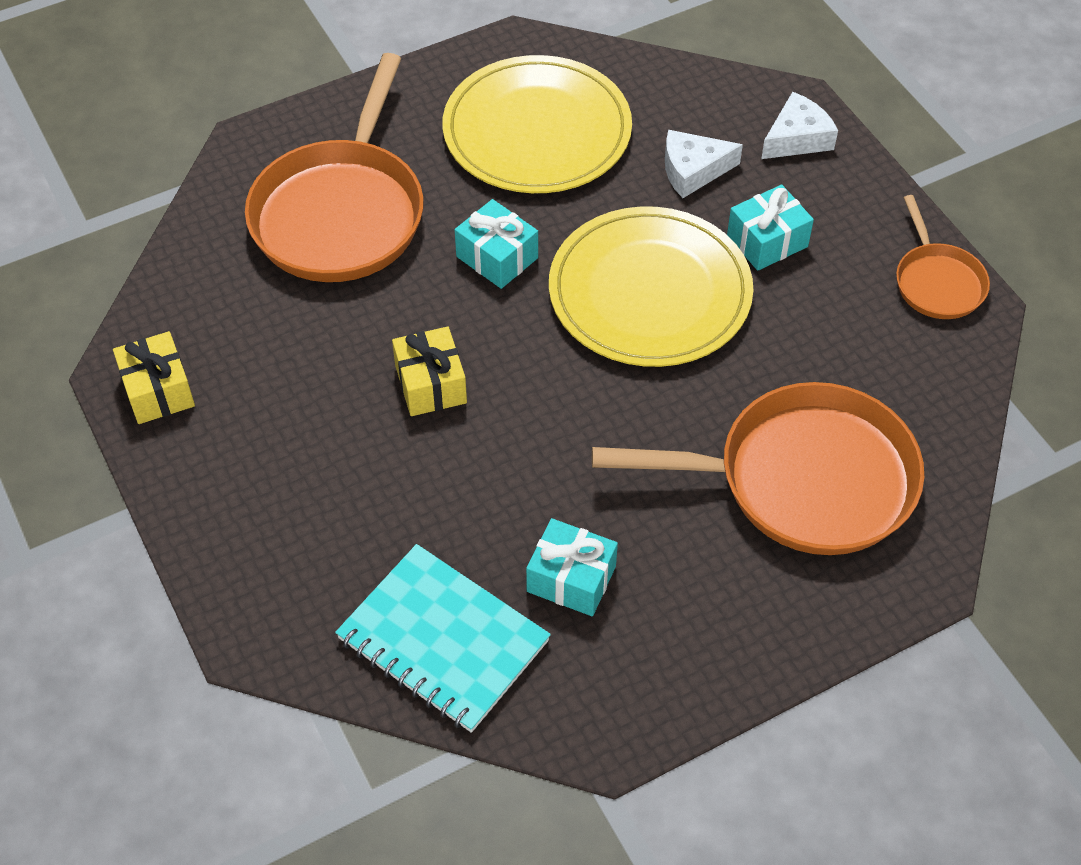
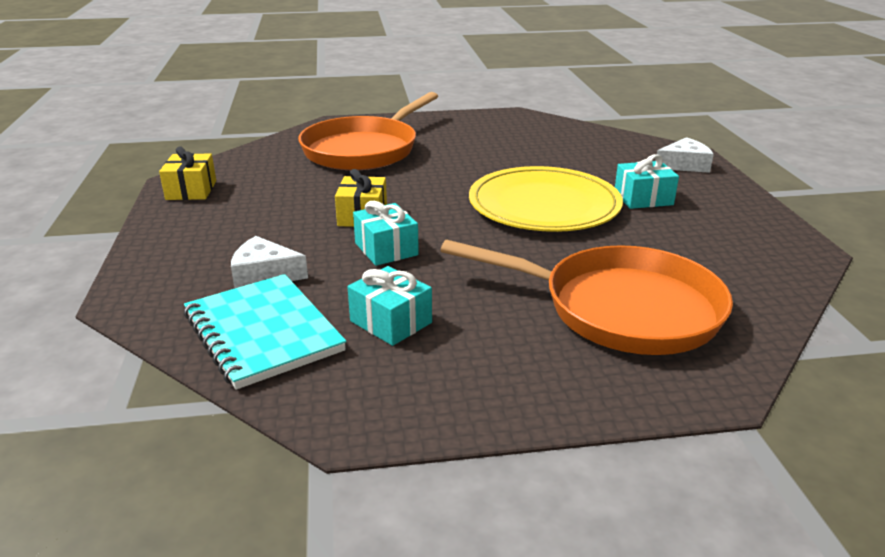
camera: 20 degrees right, 25 degrees down
(497, 257) = (448, 177): turquoise gift -> turquoise gift (386, 249)
(537, 131) = (507, 140): yellow plate -> none
(693, 170) = (603, 166): white cheese -> white cheese (264, 274)
(937, 282) = (775, 235): orange pan -> none

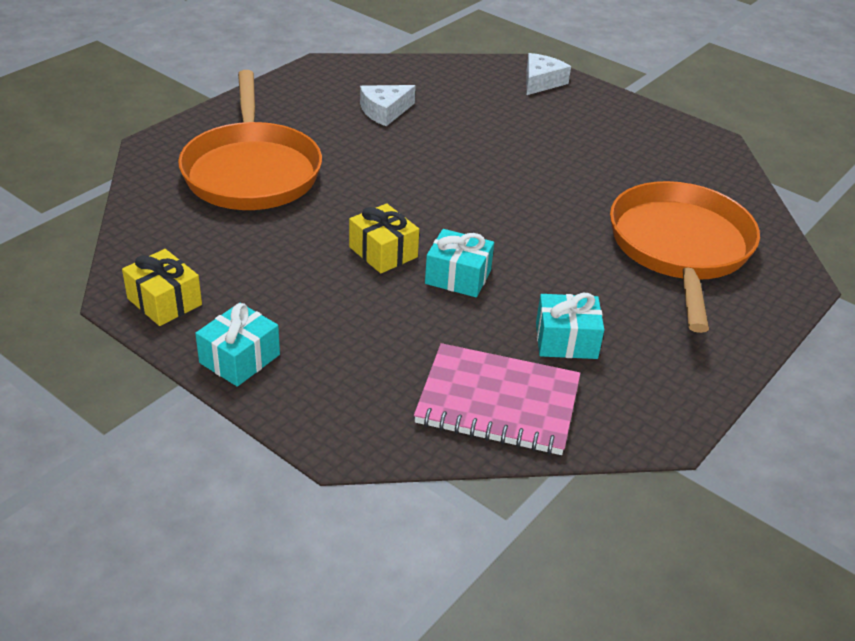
camera: 45 degrees left, 10 degrees up
(263, 332) = (498, 403): turquoise notebook -> pink notebook
(264, 274) = (407, 353): white cheese -> white cheese (384, 111)
(544, 205) = (504, 172): yellow plate -> none
(620, 309) = (680, 248): orange pan -> orange pan turned 60 degrees counterclockwise
(643, 198) = (561, 133): turquoise gift -> turquoise gift (239, 358)

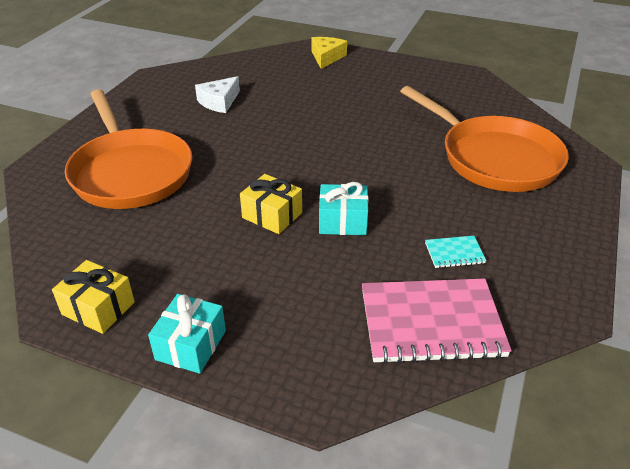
camera: 15 degrees left, 0 degrees up
(541, 82) = (326, 57): white cheese -> yellow cheese
(566, 340) = (454, 253): turquoise gift -> turquoise notebook
(680, 248) = (494, 158): orange pan -> orange pan turned 150 degrees clockwise

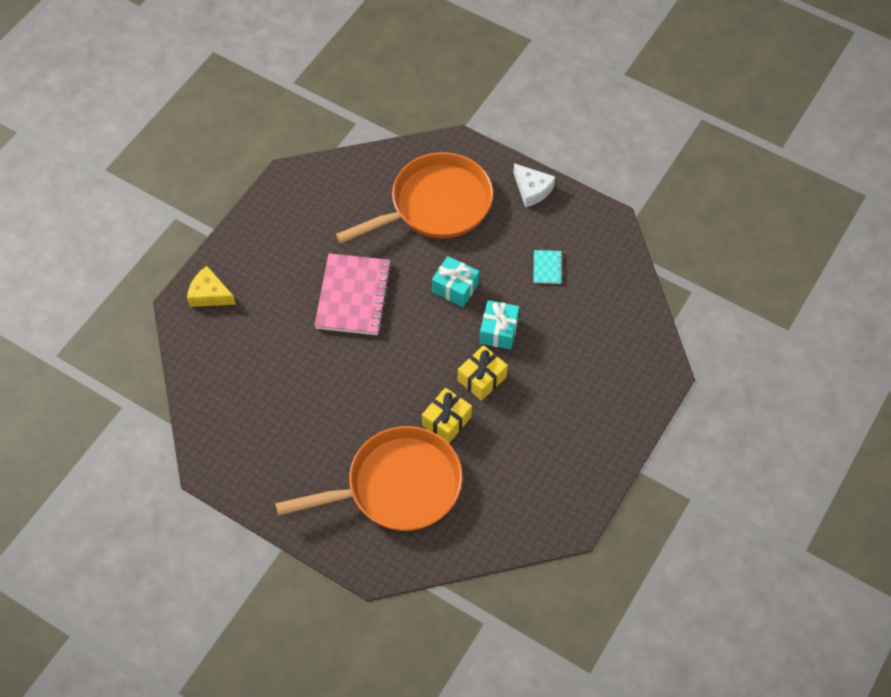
camera: 80 degrees left, 20 degrees up
(98, 308) = (569, 500): yellow gift -> yellow gift (446, 421)
(191, 345) = (611, 441): turquoise gift -> turquoise gift (455, 288)
(219, 102) = (283, 406): white cheese -> white cheese (532, 189)
(431, 323) = (611, 300): pink notebook -> pink notebook (353, 296)

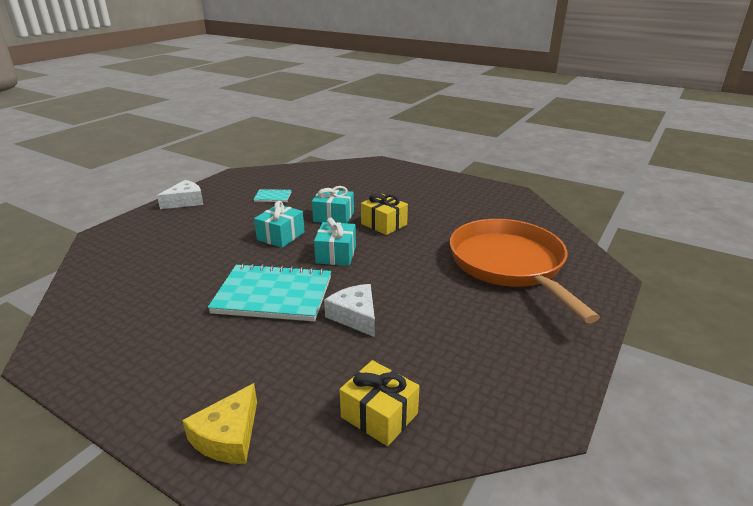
camera: 90 degrees left, 30 degrees down
(322, 356) = (355, 316): none -> white cheese
(353, 296) = (273, 295): pink notebook -> turquoise notebook
(419, 337) = (336, 254): none -> turquoise gift
(435, 205) = (173, 246): orange pan -> none
(446, 421) = (431, 240): yellow gift -> yellow gift (379, 415)

